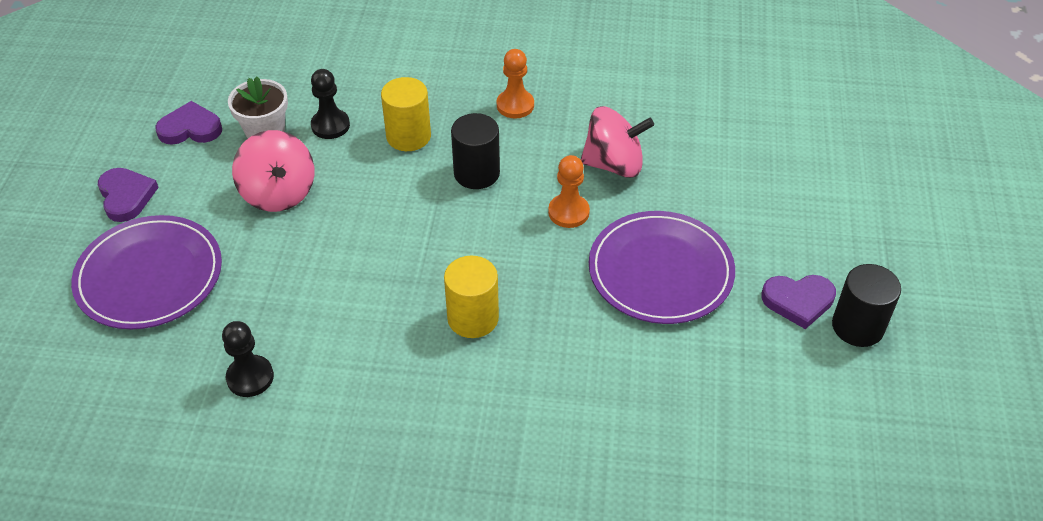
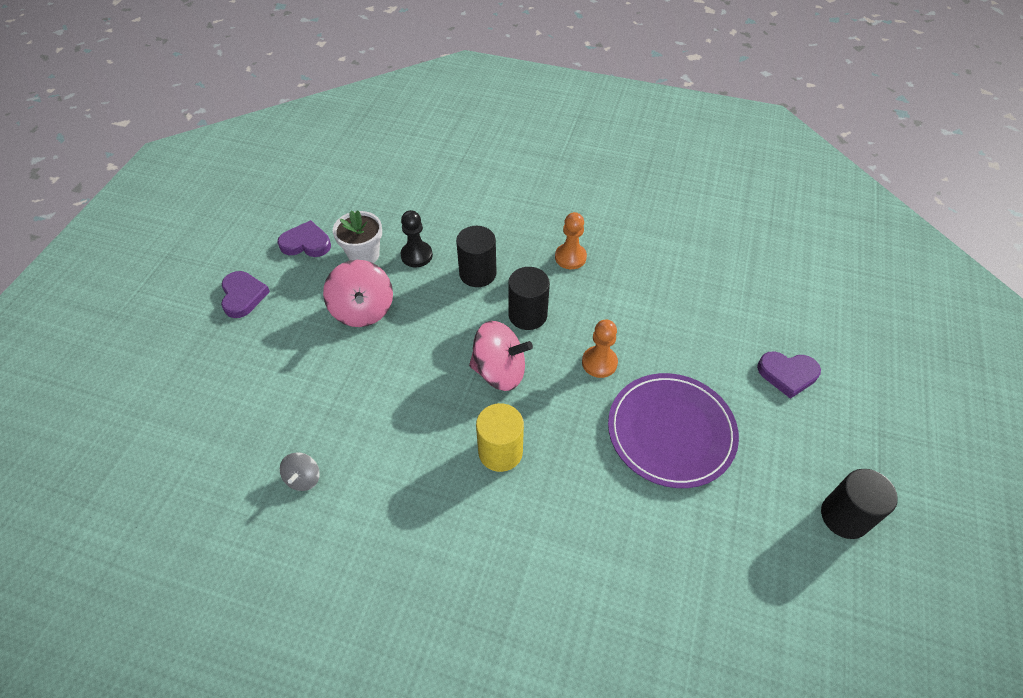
camera: 10 degrees right, 5 degrees up
(149, 276) = (244, 370): purple plate -> none
(250, 377) = (303, 478): black pawn -> grey spinning top
(408, 136) = (477, 273): yellow cylinder -> black cylinder
(614, 164) = (645, 323): pink spinning top -> pink spinning top (499, 371)
(798, 301) = (792, 481): purple heart -> purple heart (787, 374)

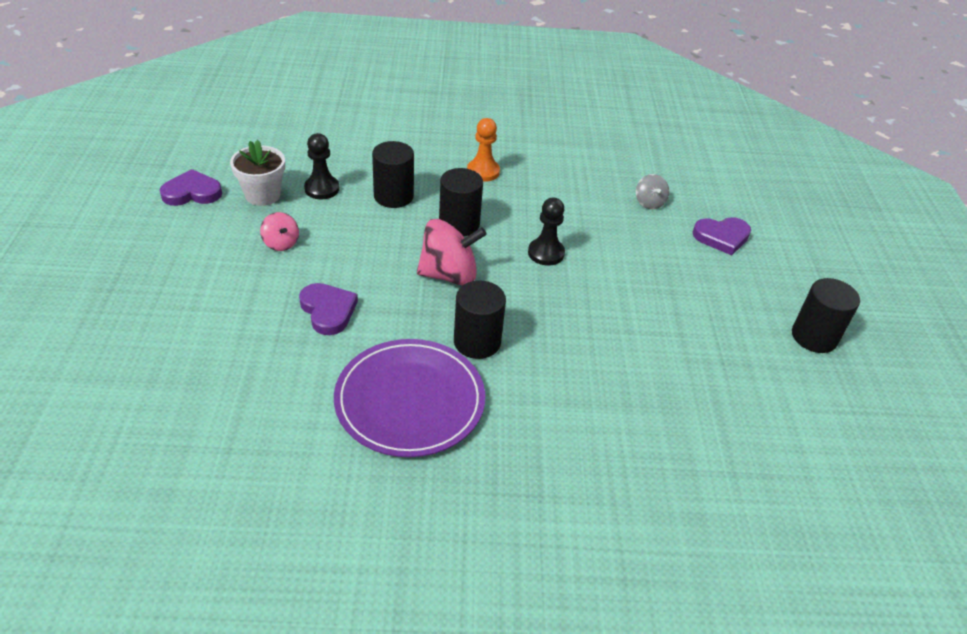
camera: 20 degrees left, 10 degrees down
(243, 296) = (135, 249): purple heart -> purple heart (328, 310)
(303, 478) = (272, 402): grey spinning top -> grey spinning top (649, 202)
(363, 310) = (281, 243): pink spinning top -> pink spinning top, size x0.52
(500, 452) = (477, 342): yellow cylinder -> black cylinder
(599, 363) = (546, 253): orange pawn -> black pawn
(671, 431) = (636, 298): purple plate -> purple plate (410, 400)

